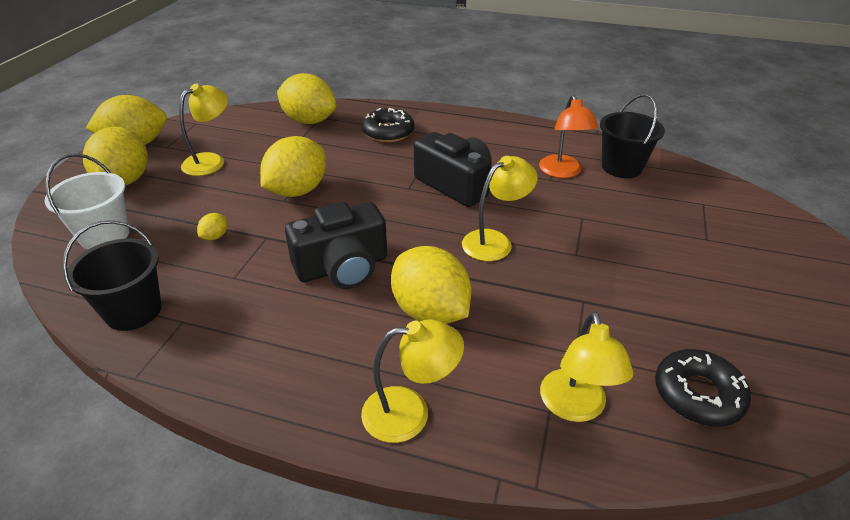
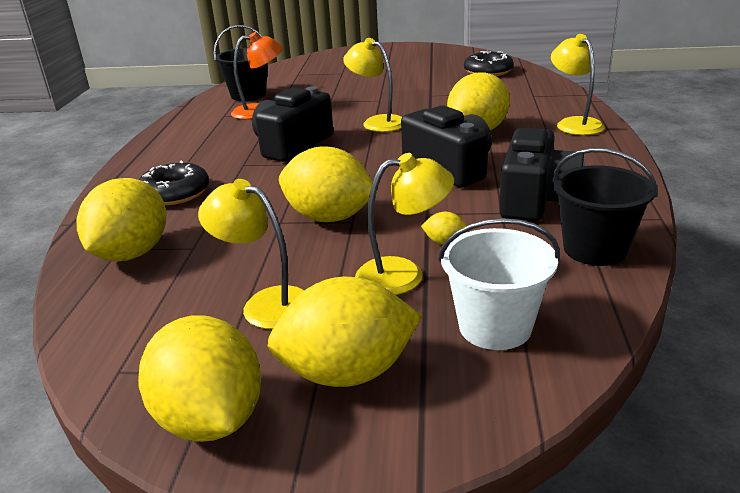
camera: 100 degrees left, 10 degrees down
(238, 304) = (536, 199): none -> black camera
(575, 407) = (525, 91): yellow lamp -> yellow lamp (404, 274)

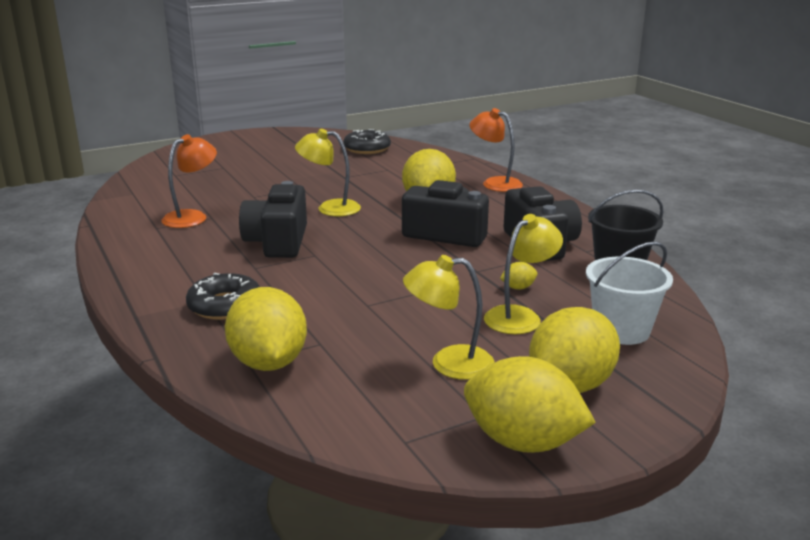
camera: 35 degrees left, 5 degrees down
(248, 95) = (151, 203): black bucket -> none
(329, 217) = (404, 292): yellow lemon -> none
(574, 123) = (495, 183): yellow lamp -> orange lamp

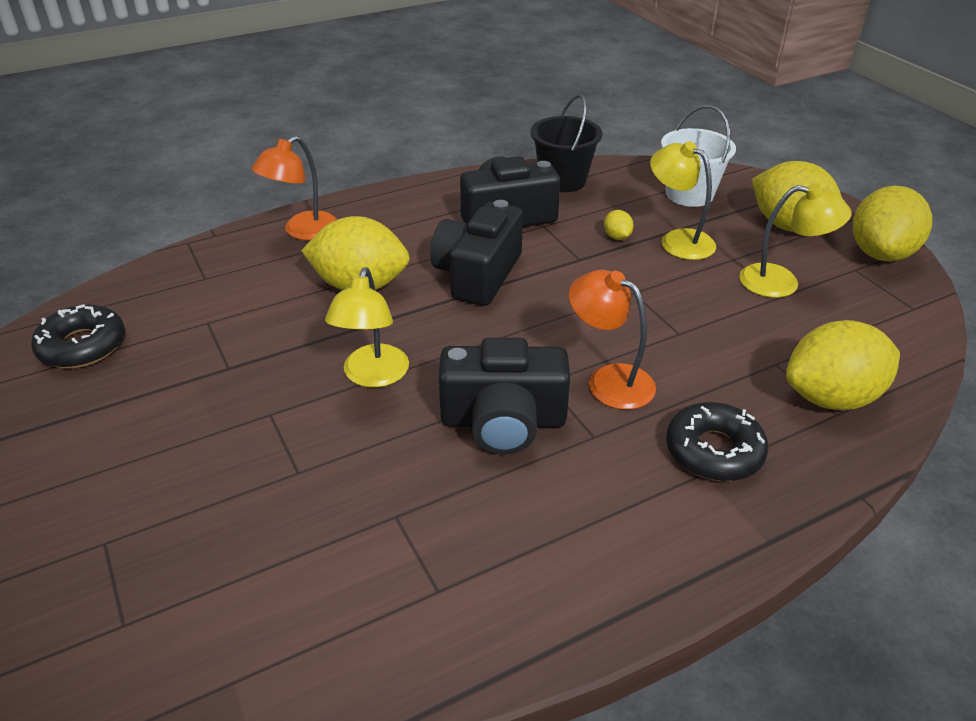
camera: 90 degrees left, 15 degrees up
(192, 217) = (390, 544): orange lamp -> orange lamp (608, 380)
(449, 363) = (781, 283): yellow lamp -> yellow lamp turned 75 degrees counterclockwise

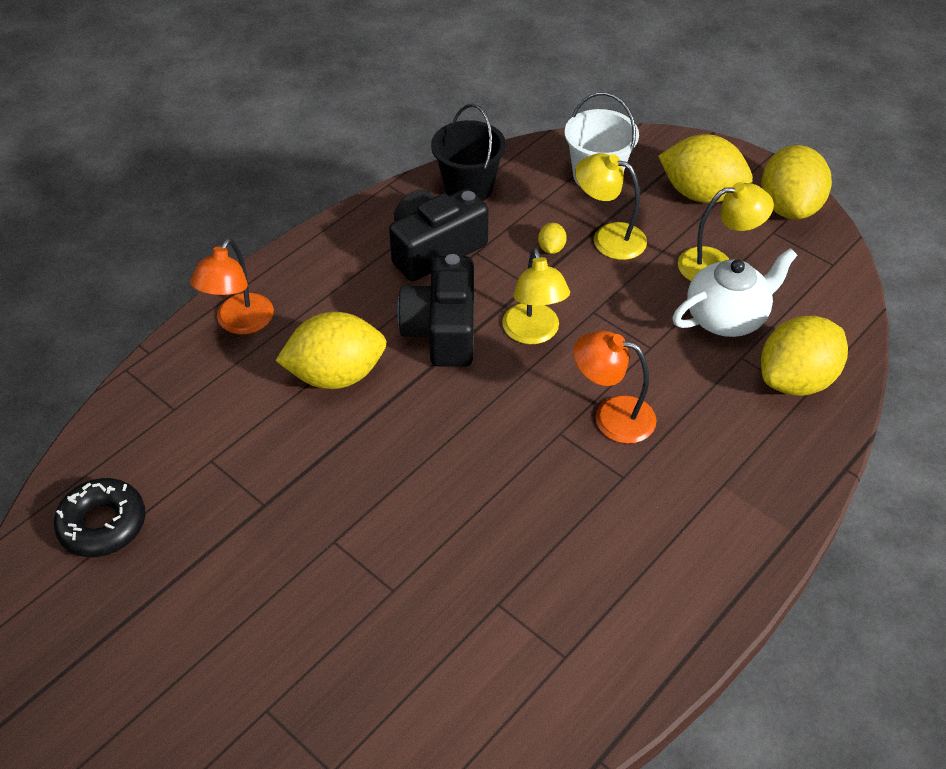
camera: 20 degrees left, 10 degrees up
(372, 376) = (404, 473): yellow lamp -> yellow lamp (533, 333)
(503, 421) = (542, 485): black camera -> none
(617, 237) = (551, 248): yellow lemon -> yellow lemon turned 45 degrees clockwise
(714, 451) = (723, 461): black donut -> none
(773, 327) = (726, 317): none -> white teapot

